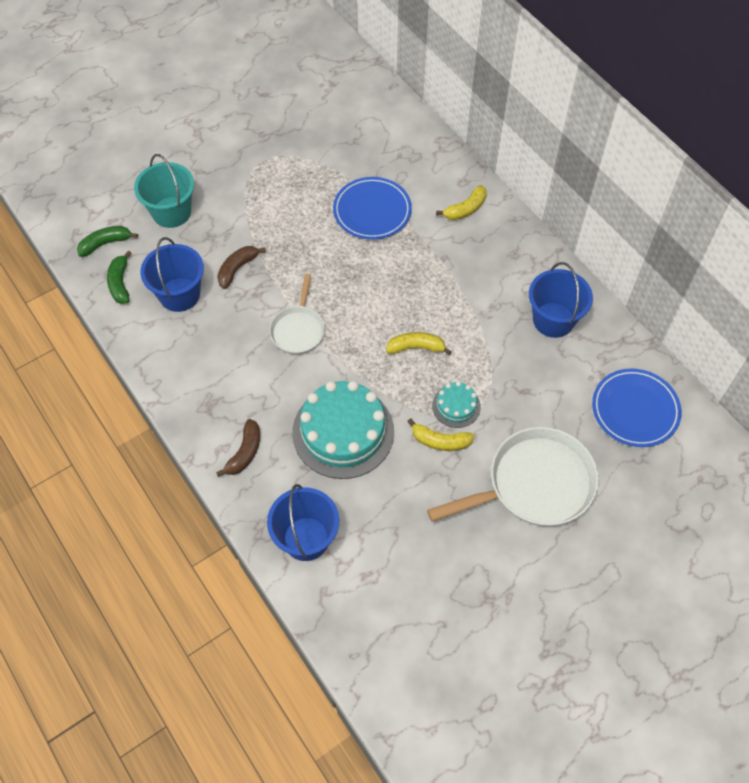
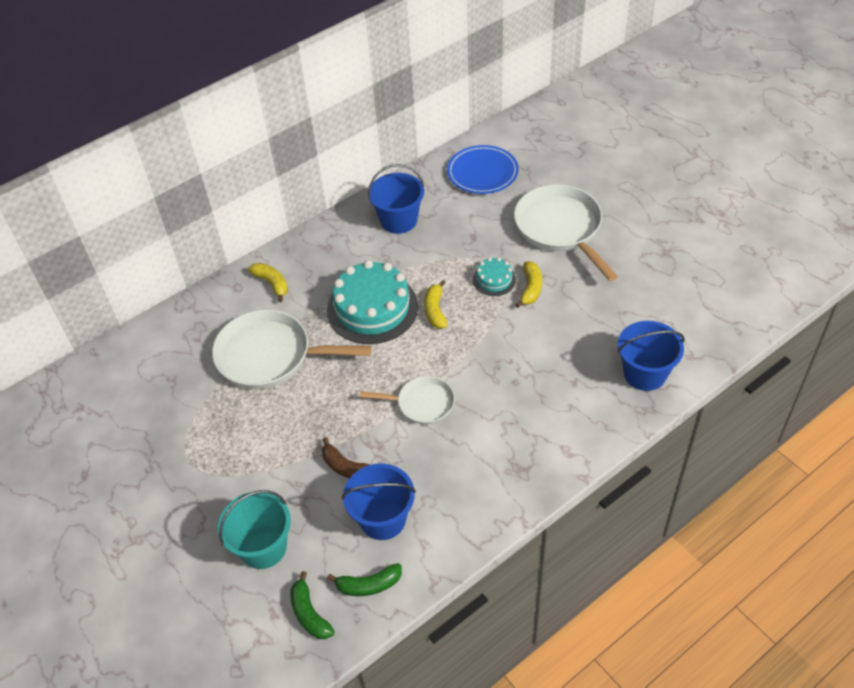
camera: 90 degrees left, 10 degrees down
(245, 452) = (568, 431): brown banana -> none
(343, 432) = (532, 357): turquoise cake -> turquoise cake (372, 308)
(372, 211) = (270, 356): blue plate -> white pan

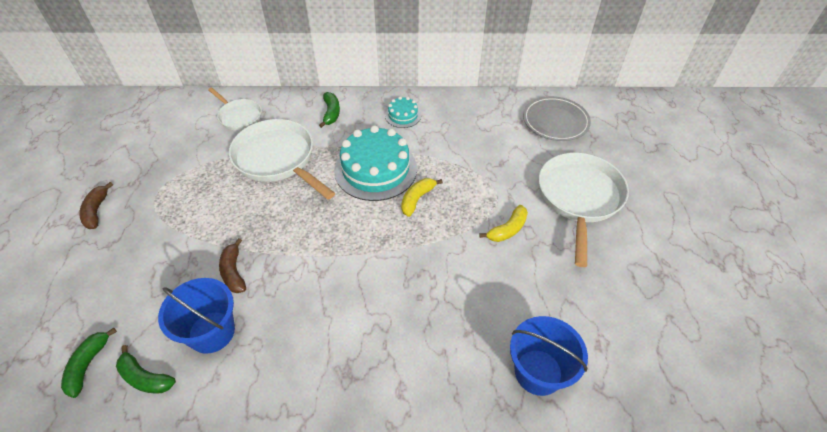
camera: 35 degrees right, 0 degrees up
(147, 512) = (96, 211): none -> brown banana
(263, 547) = (122, 289): turquoise bucket -> none
(272, 283) = (331, 113): yellow banana -> green banana
(399, 220) = (458, 120): blue bucket -> none
(421, 403) = (333, 262): white pan -> white pan (239, 116)
(482, 173) = (555, 121): blue plate -> grey plate
(494, 279) = (485, 204): turquoise cake -> turquoise cake (403, 115)

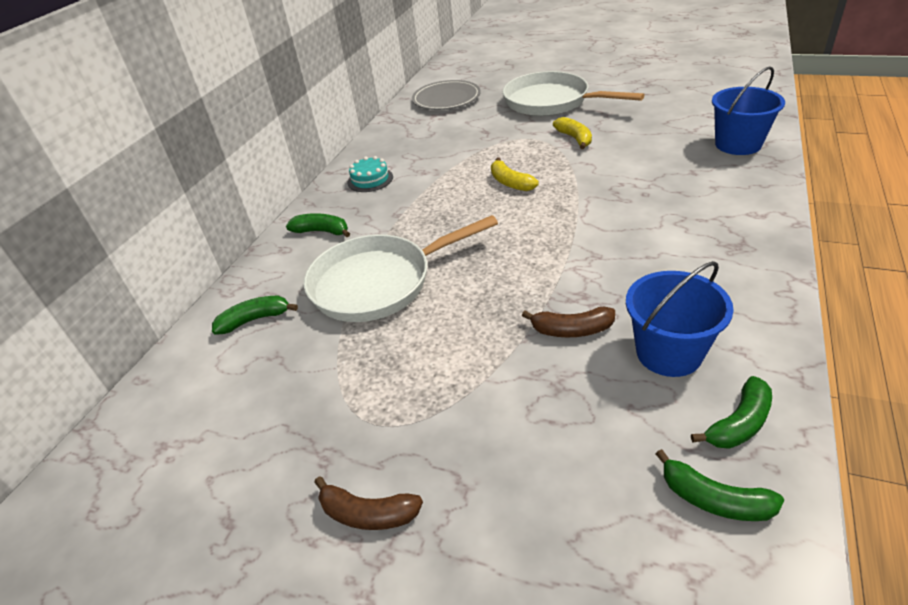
camera: 65 degrees left, 10 degrees down
(239, 116) = (254, 320): white pan -> green banana
(375, 169) = (448, 205): turquoise cake -> none

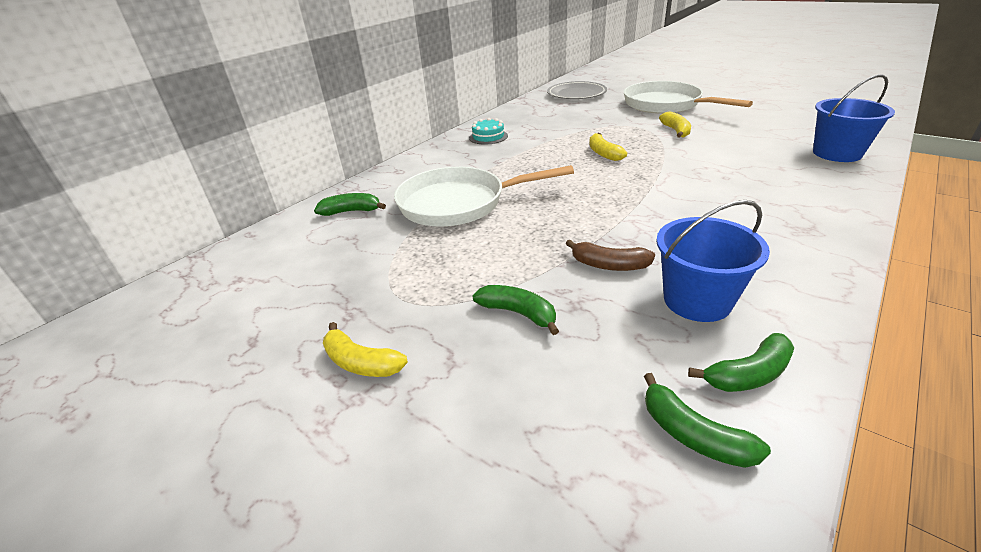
camera: 15 degrees right, 5 degrees down
(322, 231) = (433, 164): green banana -> green banana (518, 313)
(368, 514) = (361, 362): brown banana -> yellow banana

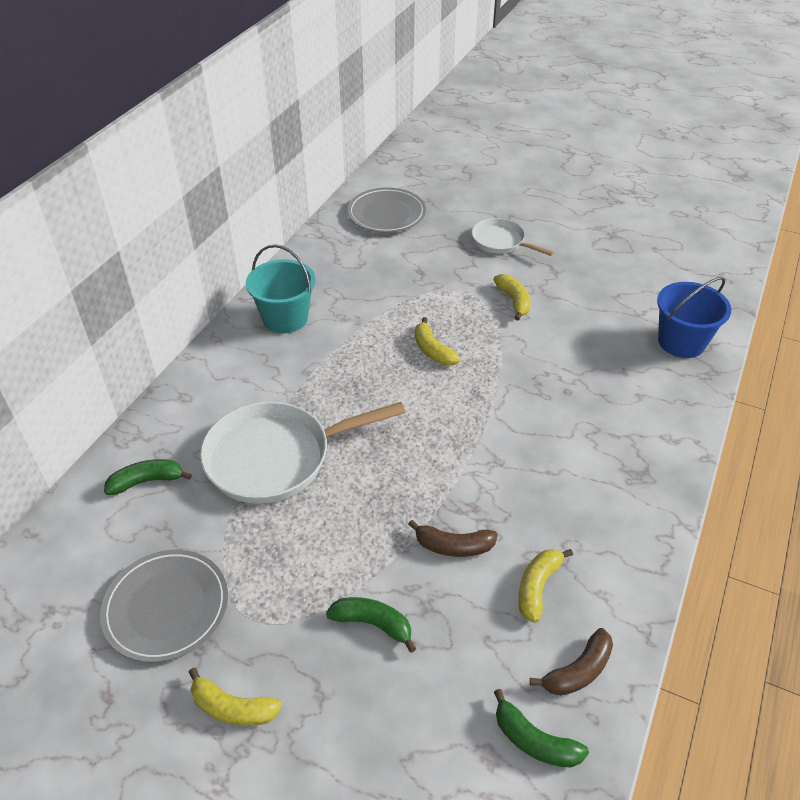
camera: 15 degrees left, 10 degrees up
(332, 285) = (166, 607): none -> grey plate
(488, 137) = (285, 318): turquoise cake -> turquoise bucket
(666, 105) = (501, 242): white pan -> white pan, size x0.56
(697, 300) = (537, 587): blue bucket -> yellow banana
(748, 374) = (578, 671): green banana -> brown banana

